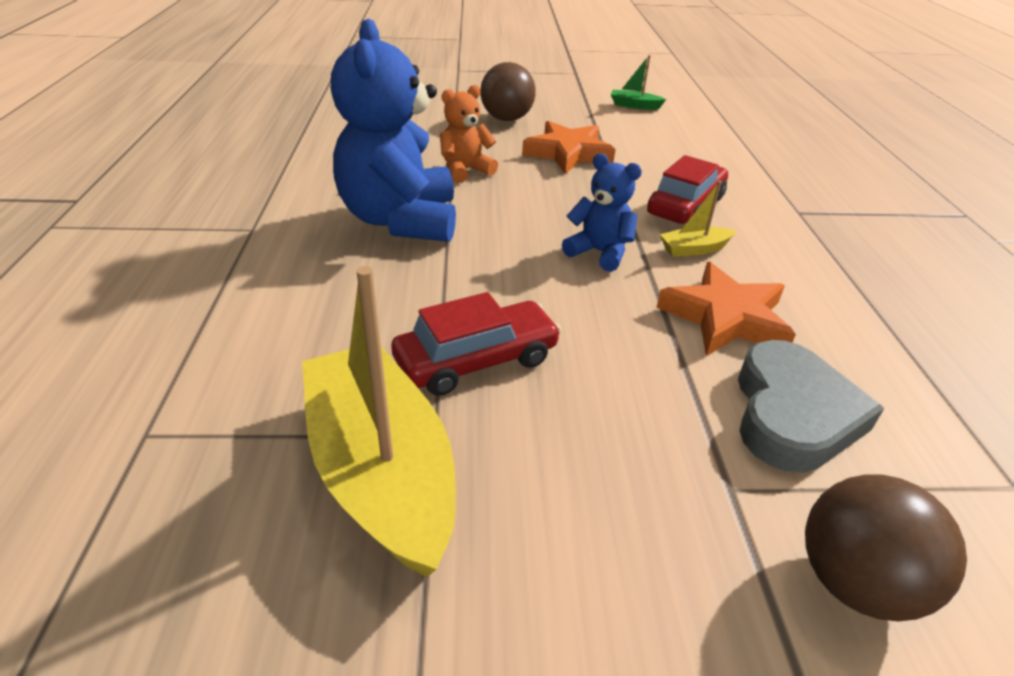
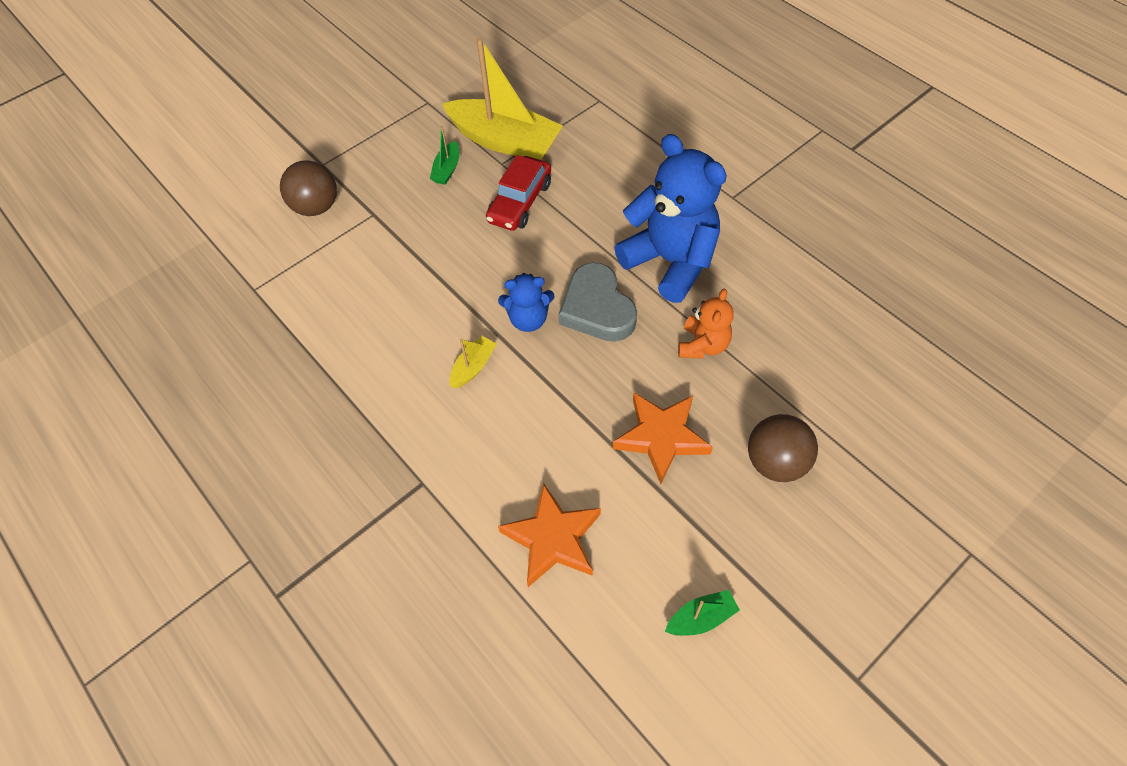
camera: 145 degrees right, 20 degrees up
(534, 485) = (447, 169): none -> green boat
(685, 206) = (511, 422): red car -> none
(725, 317) = (421, 312): orange star -> orange star (553, 539)
(792, 414) = (361, 267): grey heart -> grey heart (597, 308)

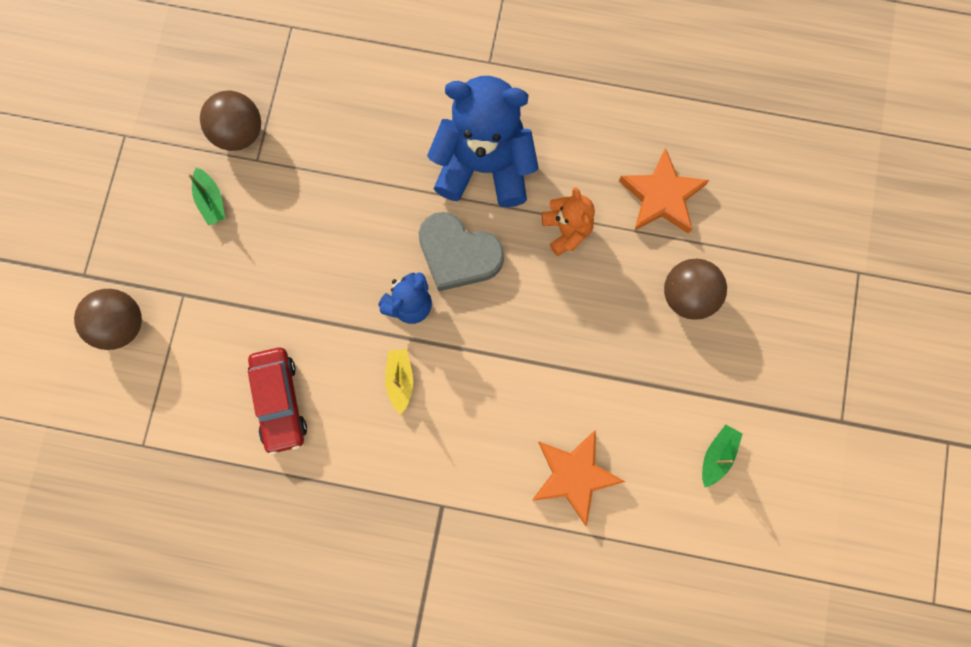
camera: 40 degrees left, 20 degrees up
(505, 141) = (239, 133): yellow boat -> brown ball
(520, 202) = (308, 191): red car -> red car (279, 401)
(661, 437) = (592, 335): orange star -> orange star (661, 196)

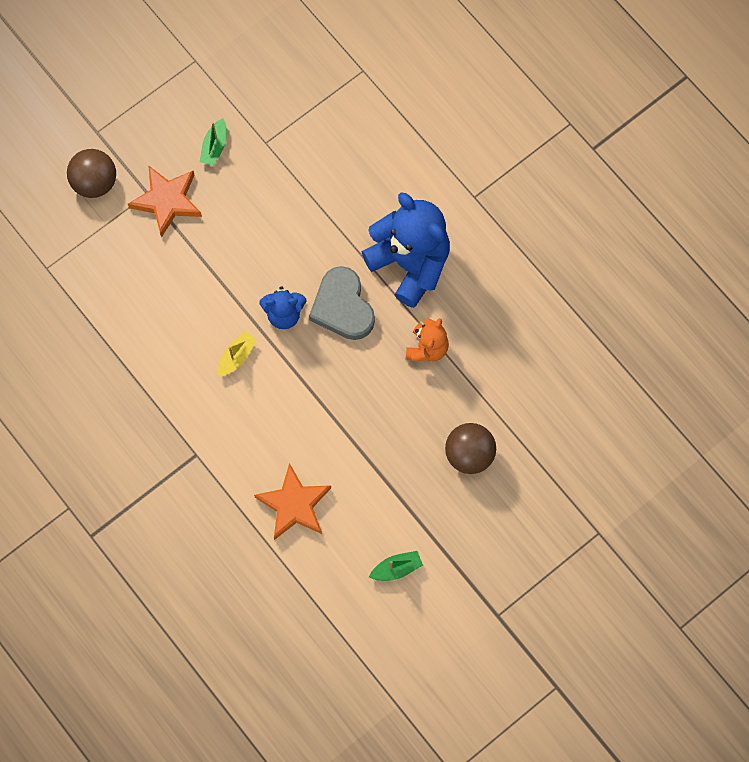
camera: 40 degrees right, 5 degrees down
(239, 133) = (269, 116): brown ball -> none
(279, 401) = (151, 308): red car -> none
(661, 196) = (510, 377): orange star -> orange star (167, 201)

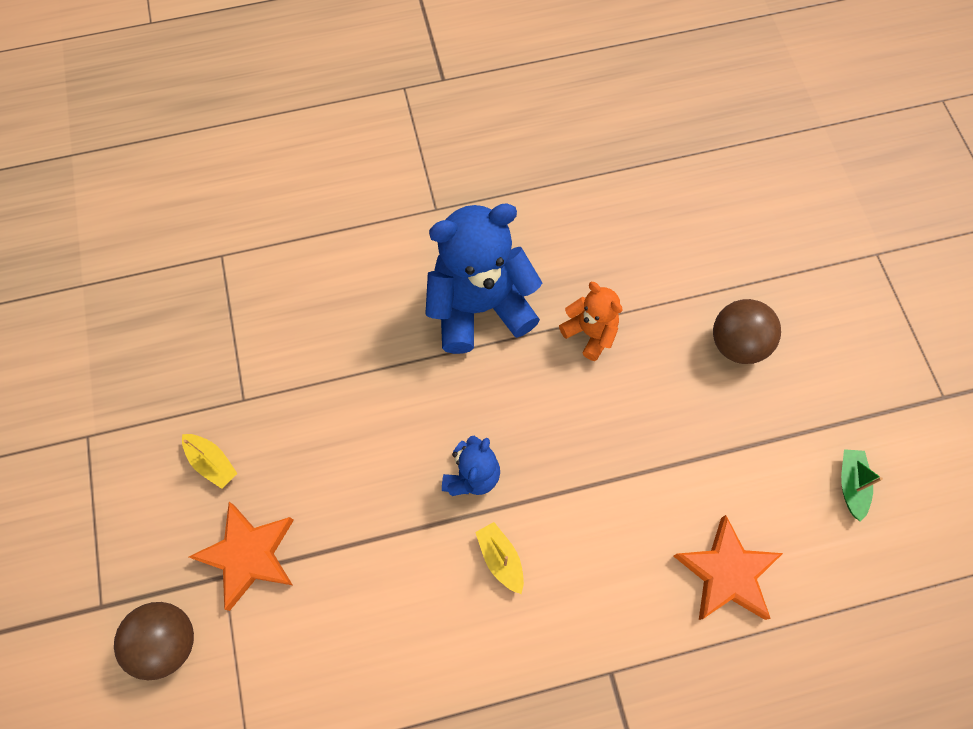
camera: 65 degrees left, 5 degrees down
(214, 147) = (212, 463): green boat -> yellow boat
(342, 307) = (496, 403): grey heart -> none

